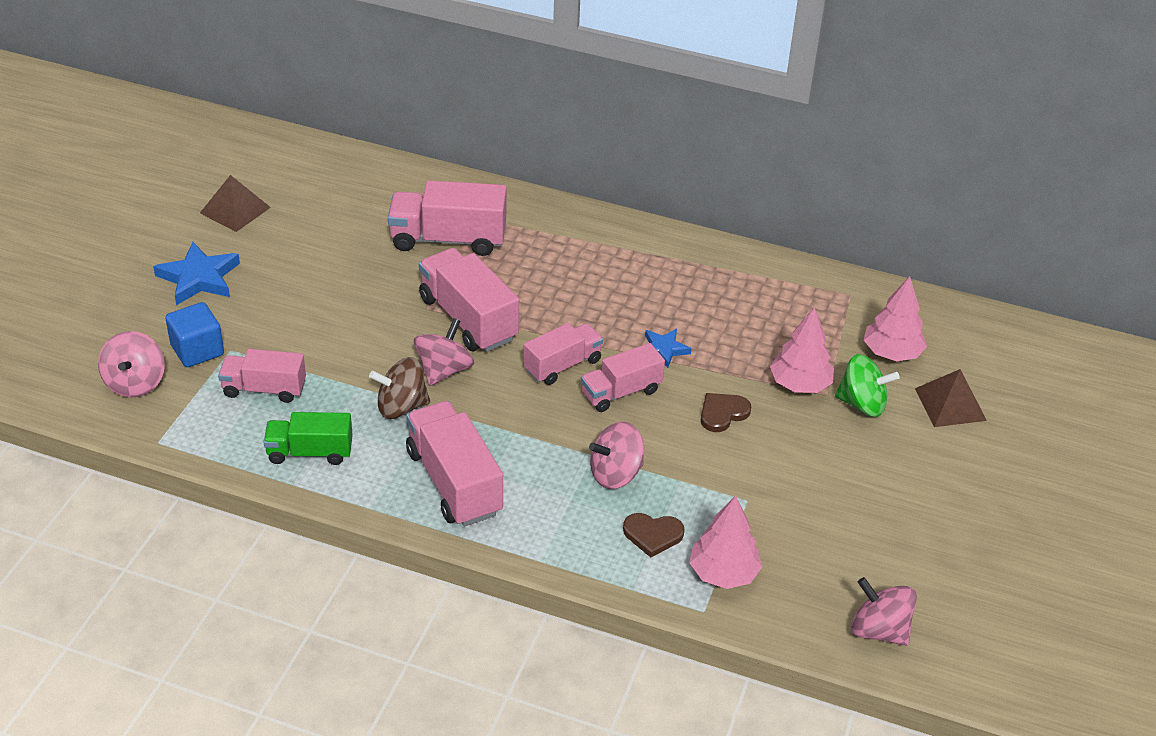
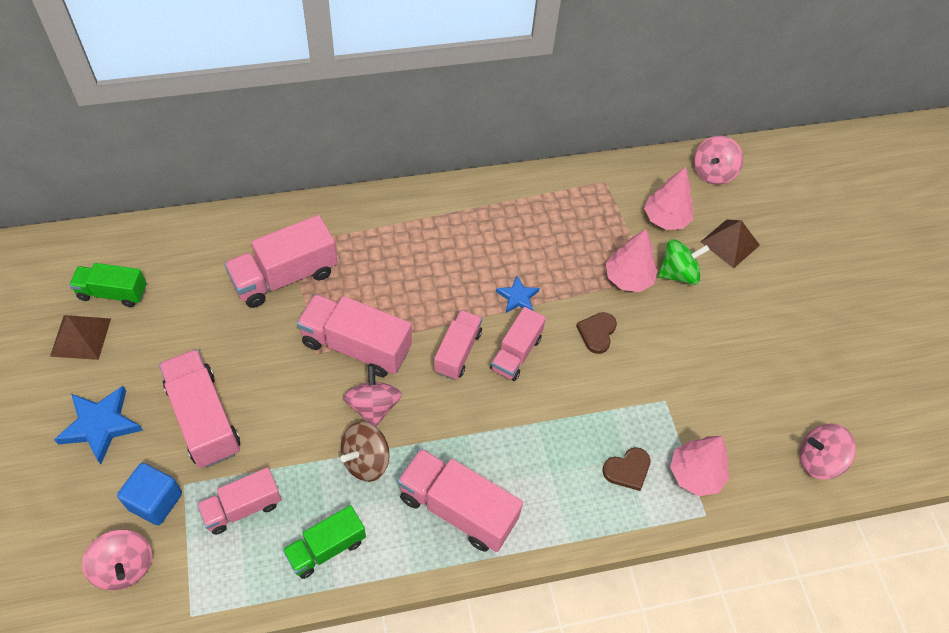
camera: 35 degrees left, 15 degrees up
(286, 312) = (204, 419): none -> pink truck
(287, 190) = (113, 293): none -> green truck
(615, 474) = (564, 430): pink spinning top -> pink spinning top (713, 172)

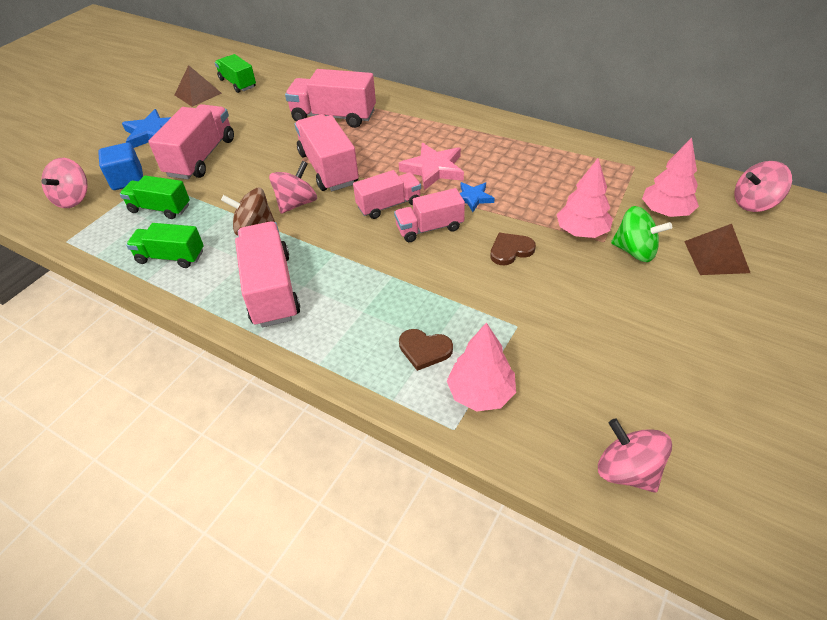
camera: 50 degrees right, 10 degrees down
(242, 508) = (160, 208): pink truck -> green truck
(453, 285) = (433, 169): none -> pink star

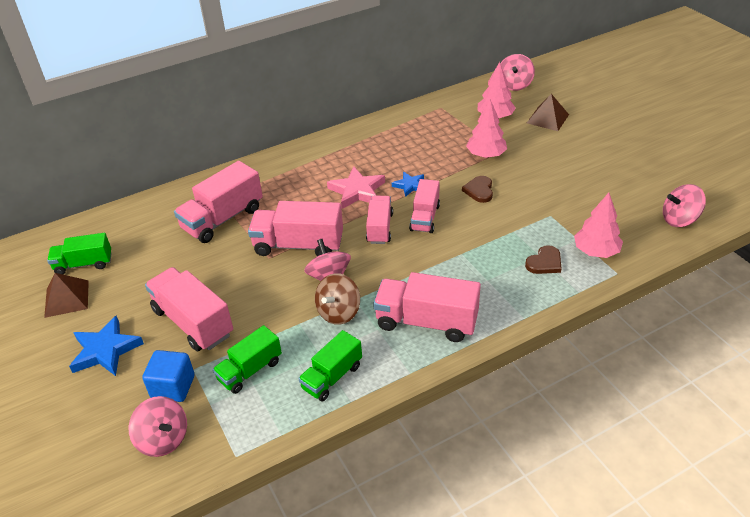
camera: 60 degrees left, 5 degrees down
(635, 251) = (520, 143): green spinning top -> none

